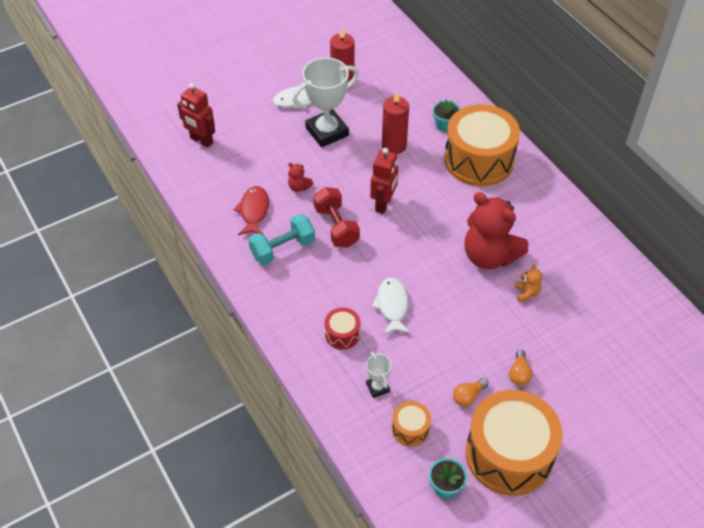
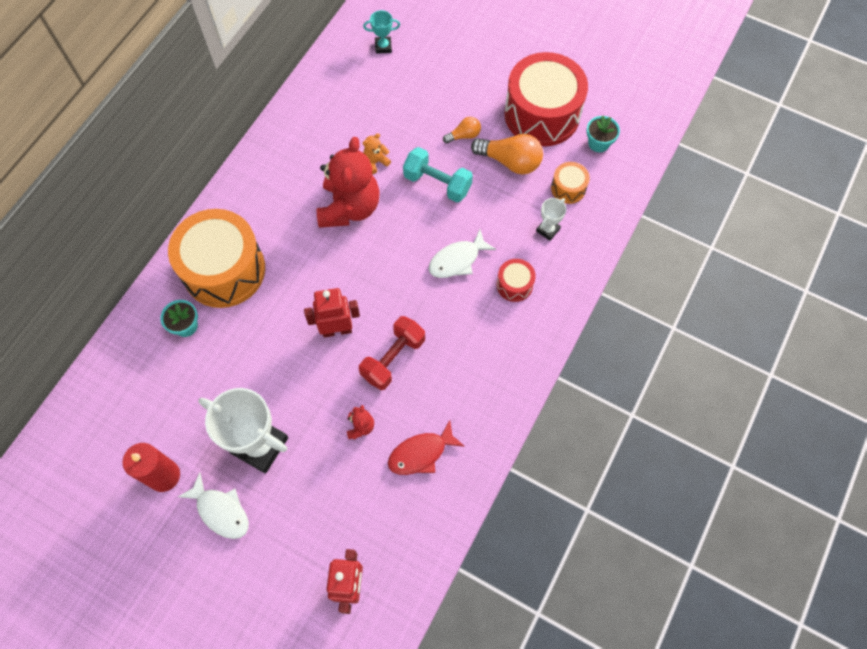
camera: 120 degrees left, 15 degrees up
(283, 249) = (452, 393): turquoise dumbbell -> turquoise dumbbell (437, 183)
(394, 146) = (245, 362): red candle -> none
(468, 396) = (510, 161): orange light bulb -> orange light bulb, size x1.81
(509, 454) = (542, 114): orange drum -> red drum
(663, 358) = (383, 47): none -> turquoise trophy

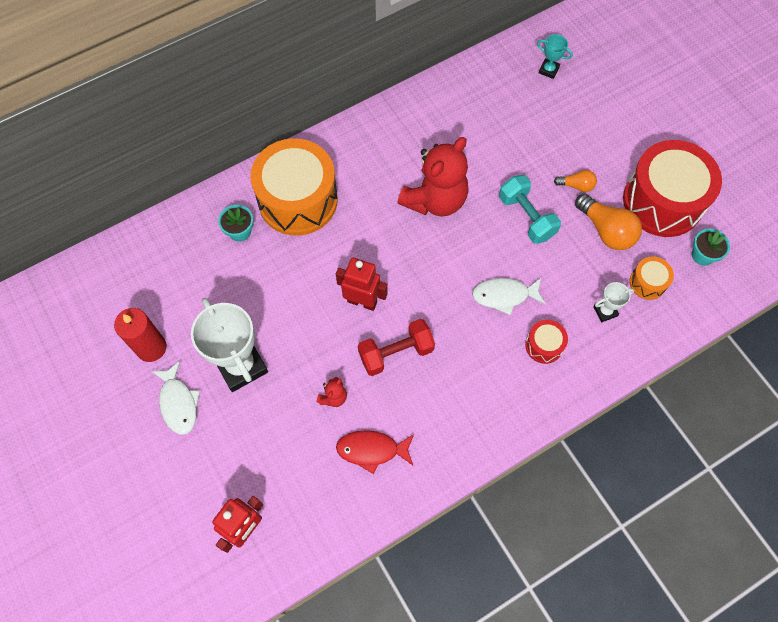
camera: 30 degrees right, 0 degrees up
(375, 162) = (481, 170): orange teddy bear -> none

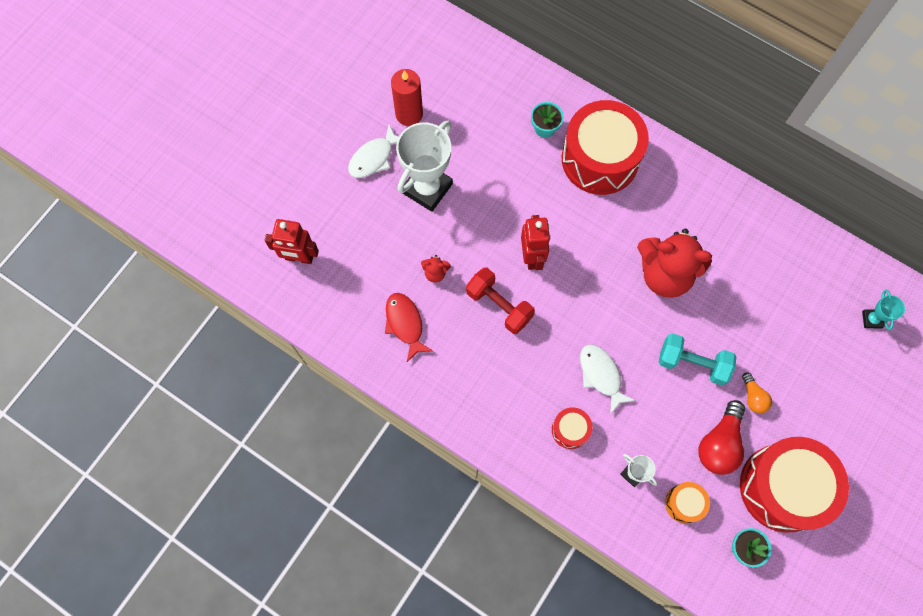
camera: 65 degrees right, 5 degrees up
(298, 200) = (600, 159): orange drum -> red drum
(526, 217) = (692, 363): turquoise dumbbell -> turquoise dumbbell turned 75 degrees clockwise
(606, 230) = (719, 444): orange light bulb -> red light bulb

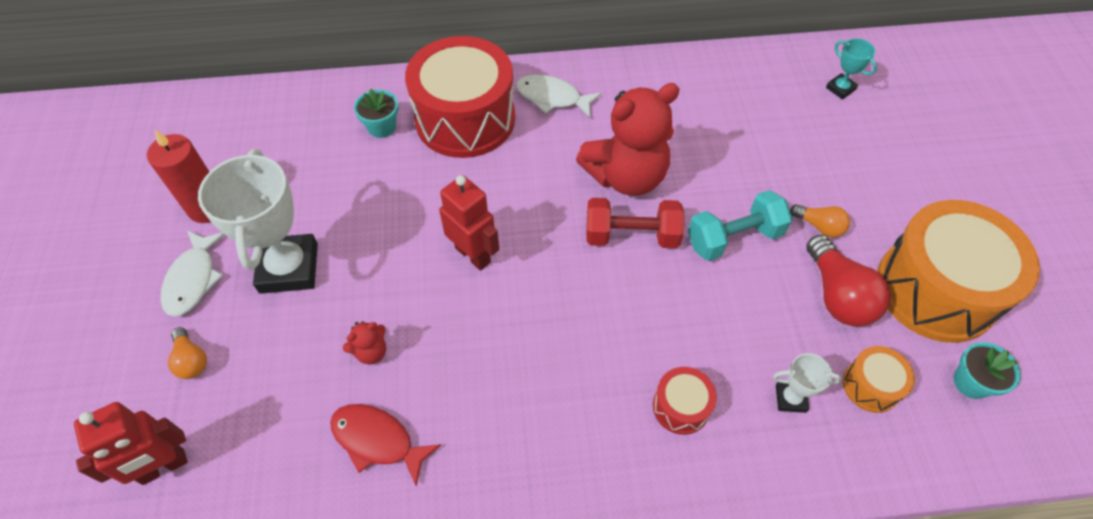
camera: 40 degrees left, 15 degrees down
(345, 208) = (191, 360): none -> orange light bulb
(499, 305) = (479, 332): red dumbbell -> red dumbbell (631, 236)
(601, 375) = (657, 320): white fish -> white fish (552, 98)
(783, 488) = (936, 289): red drum -> orange drum

